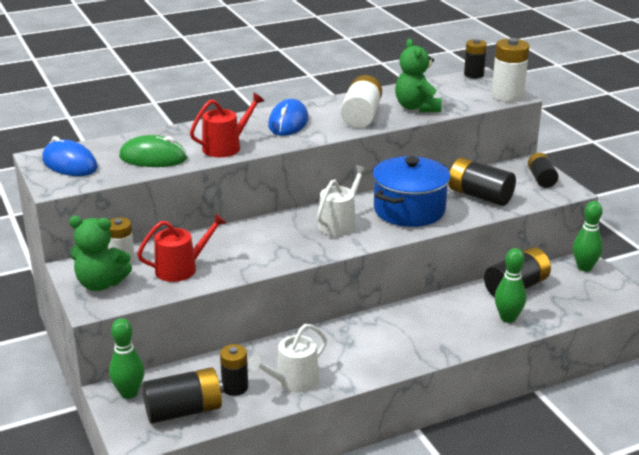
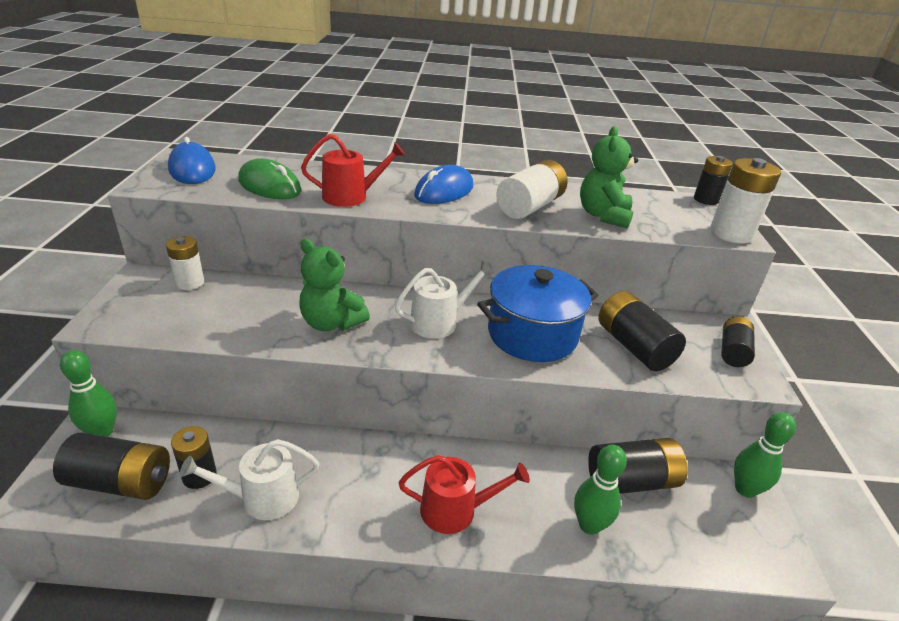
camera: 25 degrees right, 5 degrees up
(101, 284) = (137, 302): green teddy bear -> green teddy bear (331, 323)
(181, 268) = (226, 314): red watering can -> red watering can (455, 510)

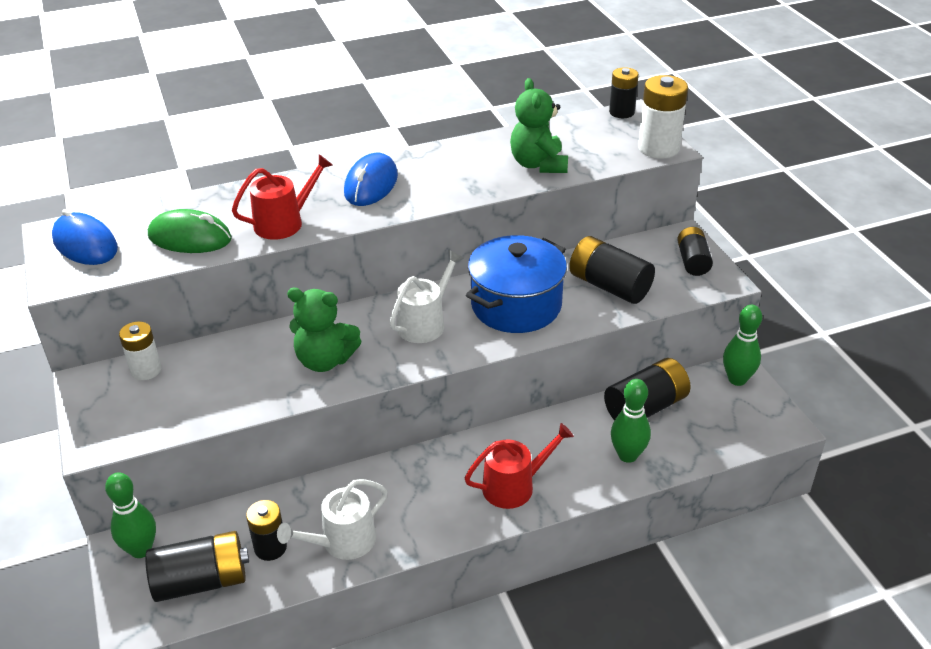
camera: 20 degrees left, 5 degrees up
(530, 207) = (465, 176): white battery -> none

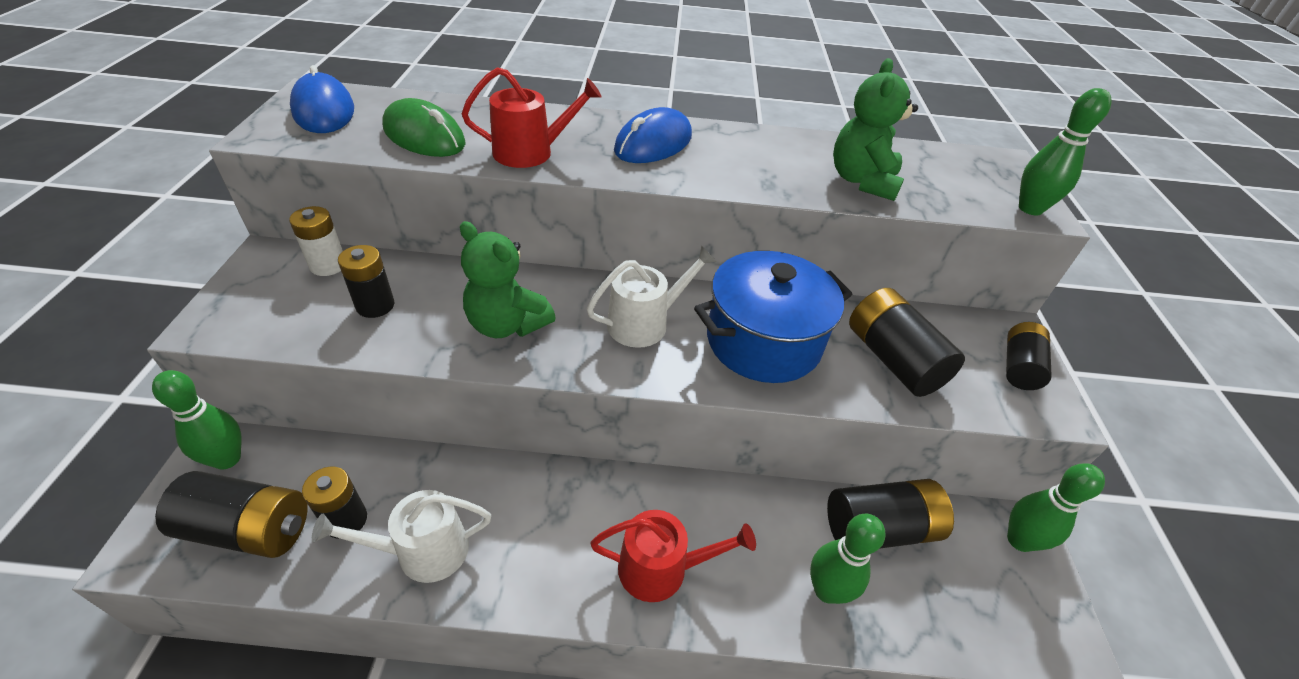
camera: 20 degrees right, 5 degrees up
(621, 112) = (995, 156): black battery -> black battery (375, 305)
(658, 148) = (1030, 209): white battery -> green bowling pin

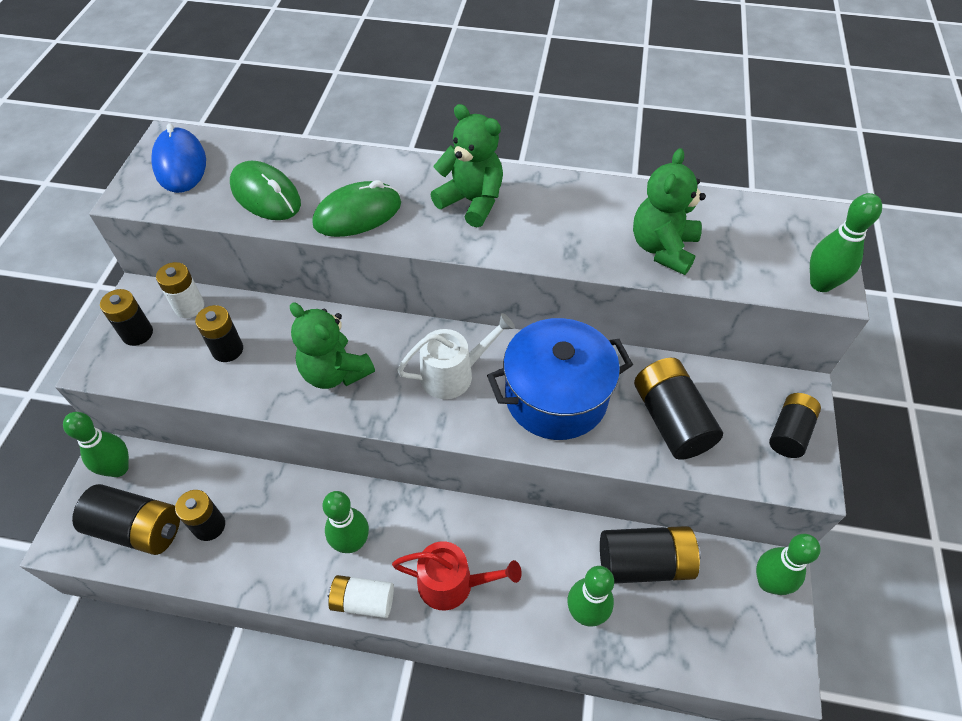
camera: 10 degrees right, 10 degrees up
(262, 292) = (137, 333): none -> black battery
(423, 551) = (267, 555): white watering can -> none
(530, 152) = (357, 214): red watering can -> green mouse
(531, 528) = (352, 542): none -> green bowling pin
(551, 598) = (363, 601): none -> white battery
(653, 144) = (471, 202): blue mouse -> green teddy bear

